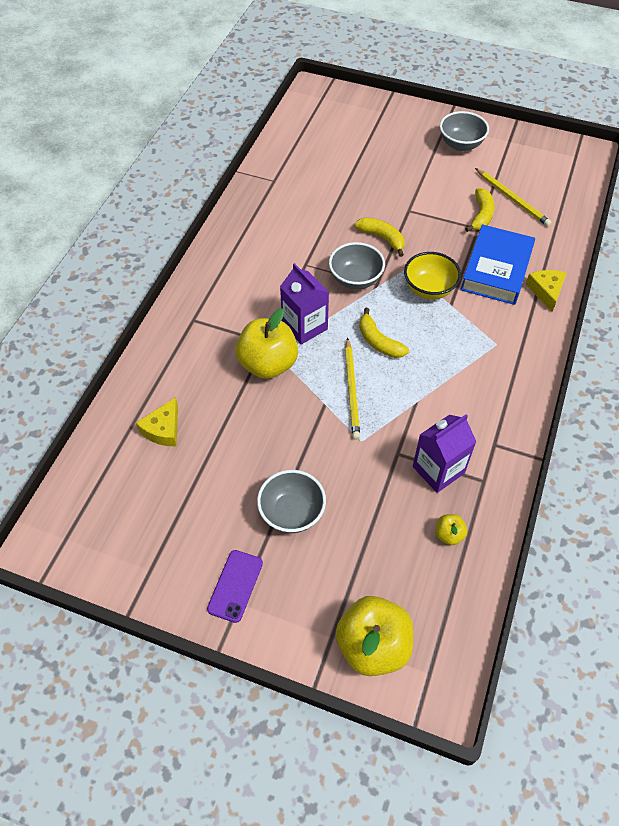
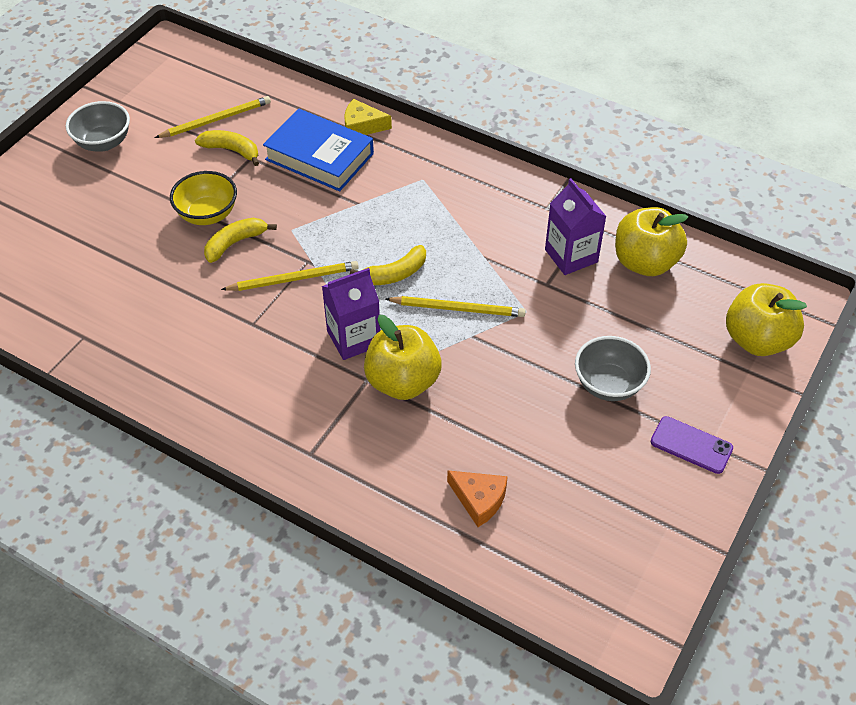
camera: 80 degrees left, 5 degrees down
(163, 429) = (479, 500): yellow cheese -> orange cheese
(355, 279) = (294, 279): grey bowl -> yellow pencil
(429, 289) = (330, 217): yellow bowl -> yellow bowl (207, 214)
(449, 534) = (645, 262): yellow apple -> yellow apple, size x2.24

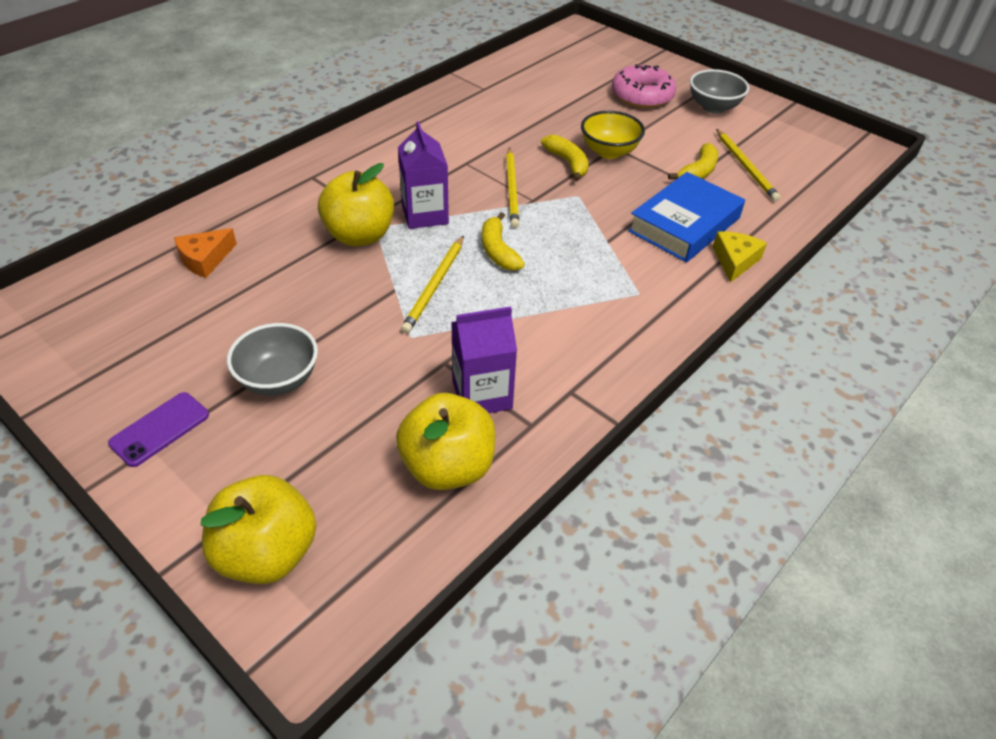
camera: 100 degrees right, 5 degrees down
(85, 197) = (642, 96): none -> pink donut

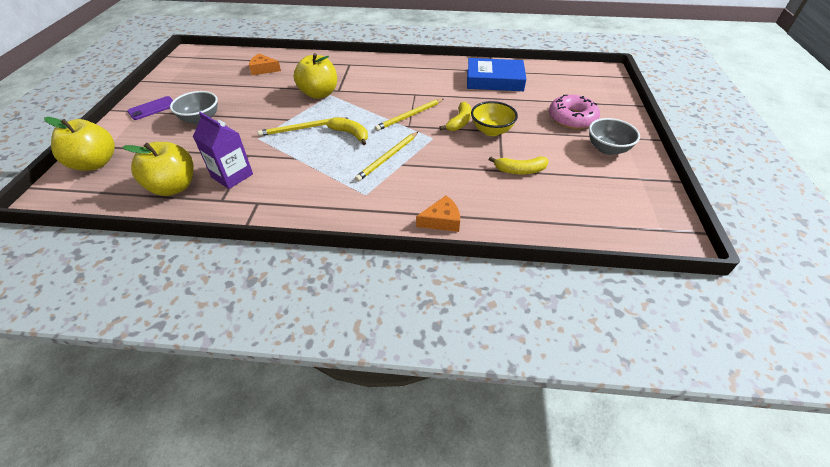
camera: 55 degrees right, 0 degrees up
(160, 429) = (152, 108): purple phone -> purple phone turned 45 degrees counterclockwise
(425, 214) = (356, 102): purple carton -> none
(498, 251) = (350, 134): yellow banana -> yellow banana turned 90 degrees clockwise
(684, 225) = (454, 186): blue book -> blue book (494, 80)
(735, 261) = (442, 221): yellow cheese -> orange cheese
(745, 167) = (556, 188): yellow pencil -> yellow pencil (388, 157)

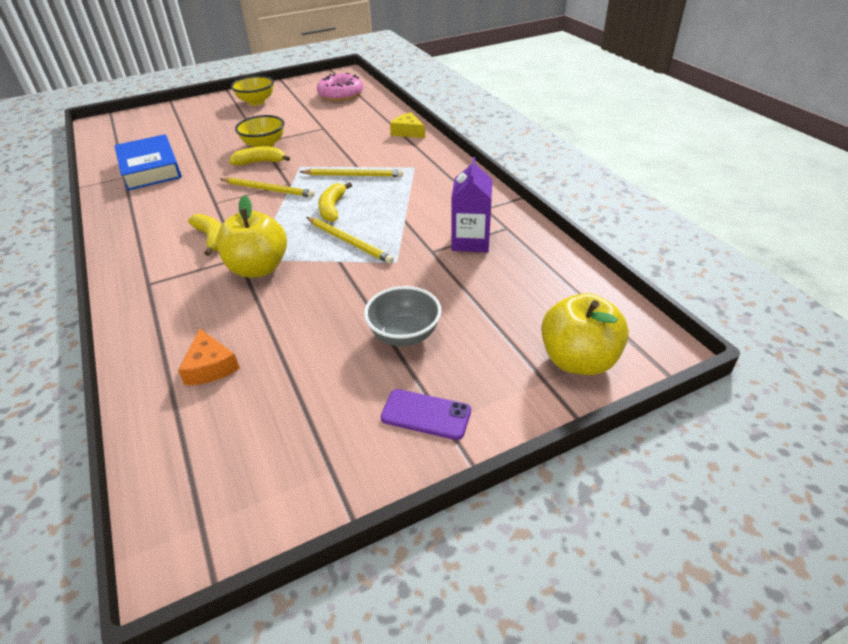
camera: 120 degrees left, 5 degrees down
(174, 187) = (528, 266): yellow apple -> none
(442, 221) = (408, 132): orange cheese -> yellow cheese
(520, 170) = (317, 122): yellow banana -> yellow banana (212, 238)
(572, 118) = (214, 120): pink donut -> pink donut (341, 94)
(607, 149) = (256, 102): grey bowl -> yellow bowl

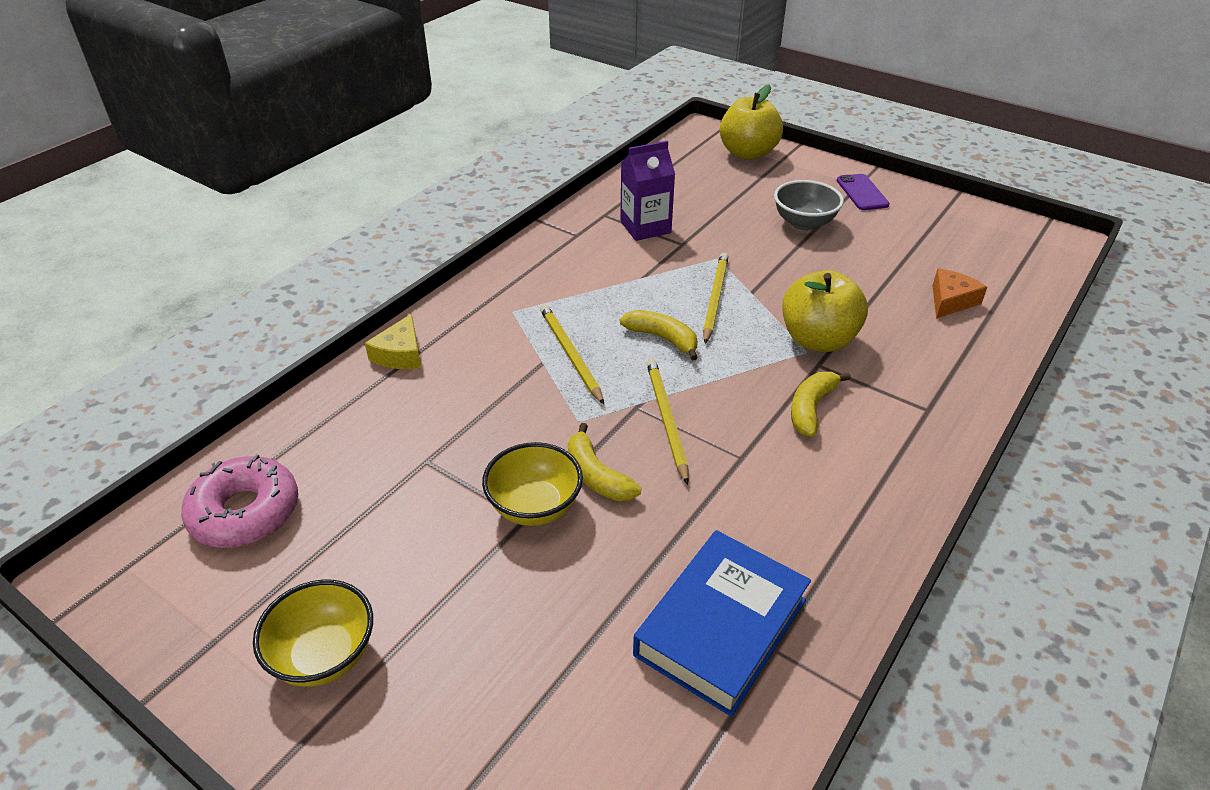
camera: 120 degrees left, 0 degrees up
(332, 208) = (662, 338): yellow banana -> yellow banana turned 120 degrees counterclockwise

